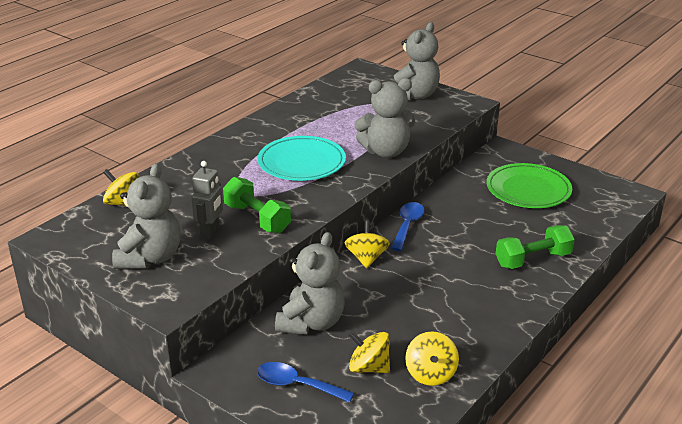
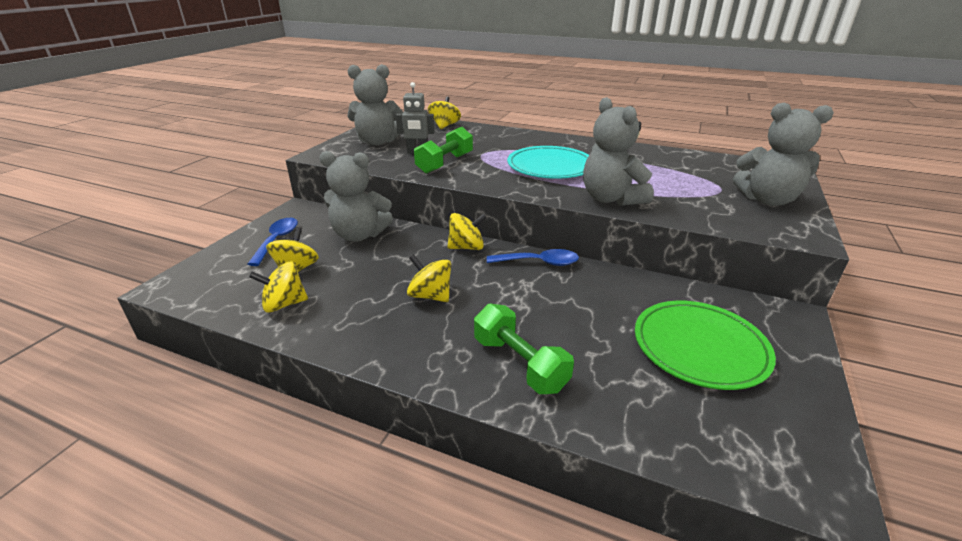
camera: 75 degrees right, 0 degrees up
(441, 288) = (430, 296): none -> yellow spinning top

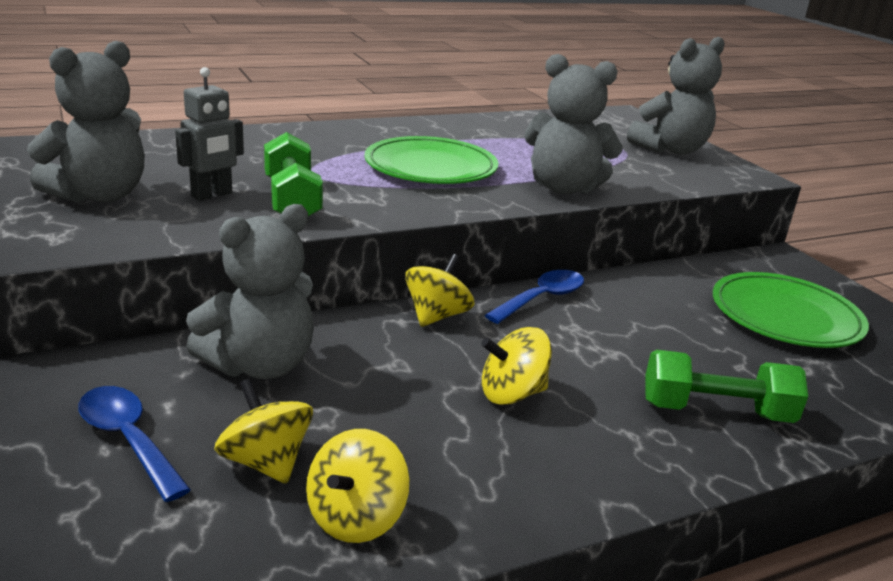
camera: 50 degrees left, 5 degrees down
(444, 126) = (159, 142): yellow spinning top -> none
(550, 167) = (430, 167): turquoise plate -> green plate

